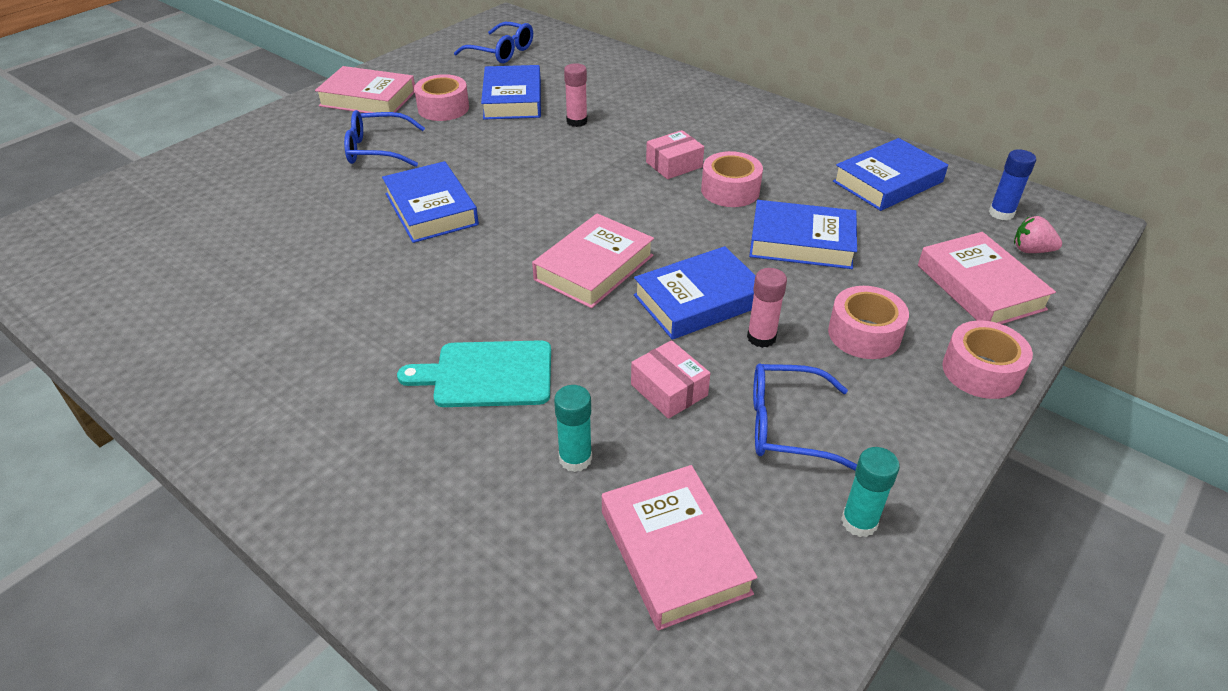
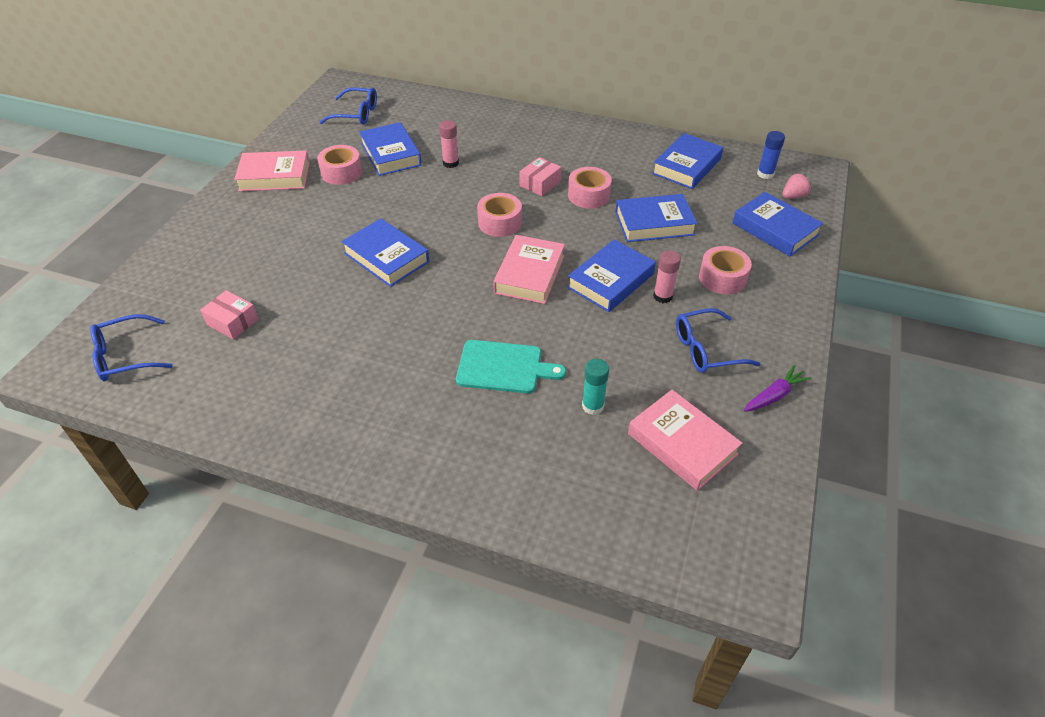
camera: 20 degrees left, 5 degrees up
(377, 150) = (312, 218): blue glasses -> blue glasses (126, 356)
(487, 374) = (503, 367): turquoise cutting board -> turquoise cutting board turned 150 degrees counterclockwise
(669, 390) = (625, 346): pink box -> pink box (232, 322)
(859, 522) = (774, 395): turquoise glue stick -> purple carrot
(980, 287) = (775, 229): pink book -> blue book
(981, 371) = (799, 285): pink tape -> pink tape (499, 222)
(1031, 250) = (793, 196): pink strawberry -> pink strawberry turned 150 degrees clockwise

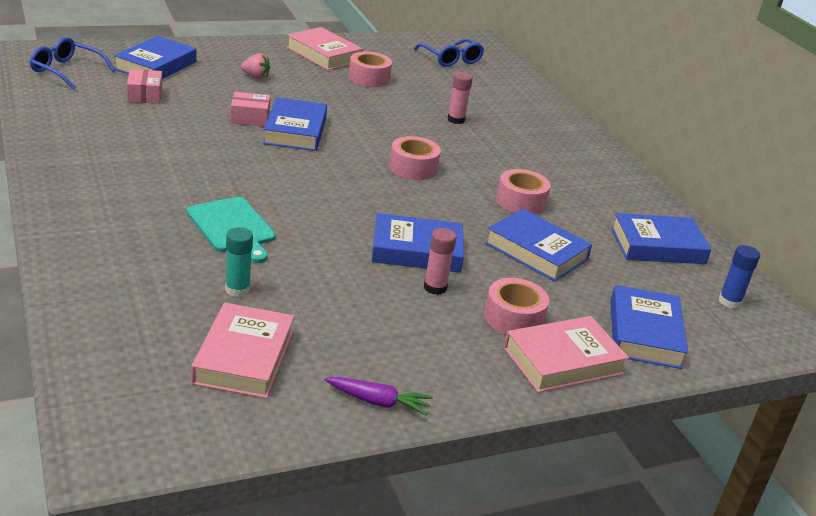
camera: 45 degrees right, 15 degrees down
(391, 154) = (425, 90): blue book -> blue book (156, 65)
(529, 274) = (366, 204): pink book -> pink book (563, 361)
(540, 183) = (497, 171): pink box -> pink box (250, 118)
(706, 349) = (392, 337): blue glasses -> none
(793, 196) = (722, 332): pink strawberry -> pink strawberry (255, 77)

